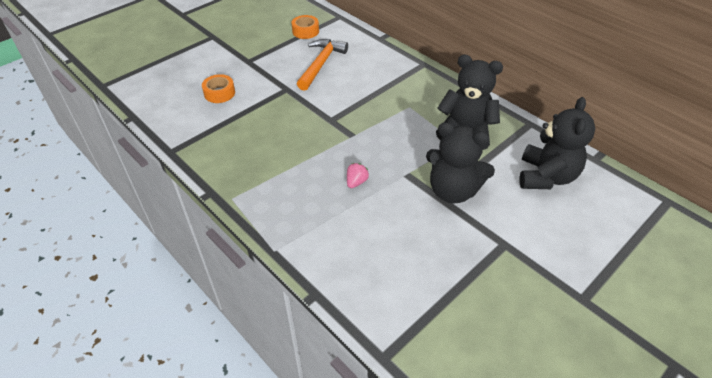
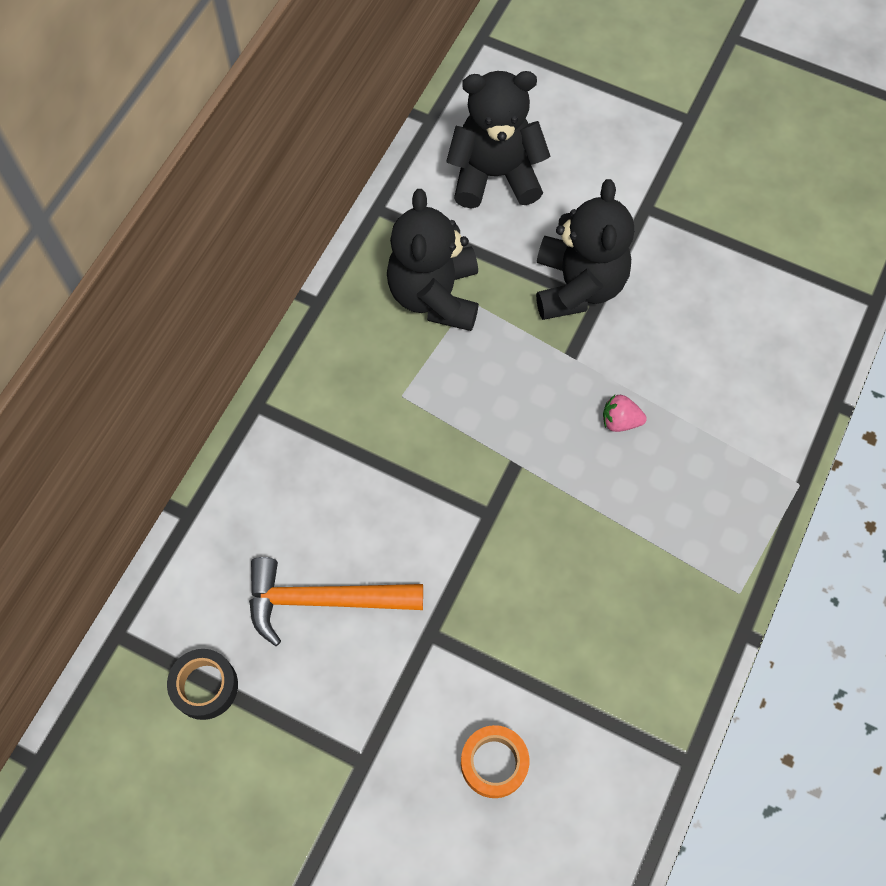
camera: 110 degrees left, 20 degrees up
(305, 31) = (205, 686): orange tape -> black tape

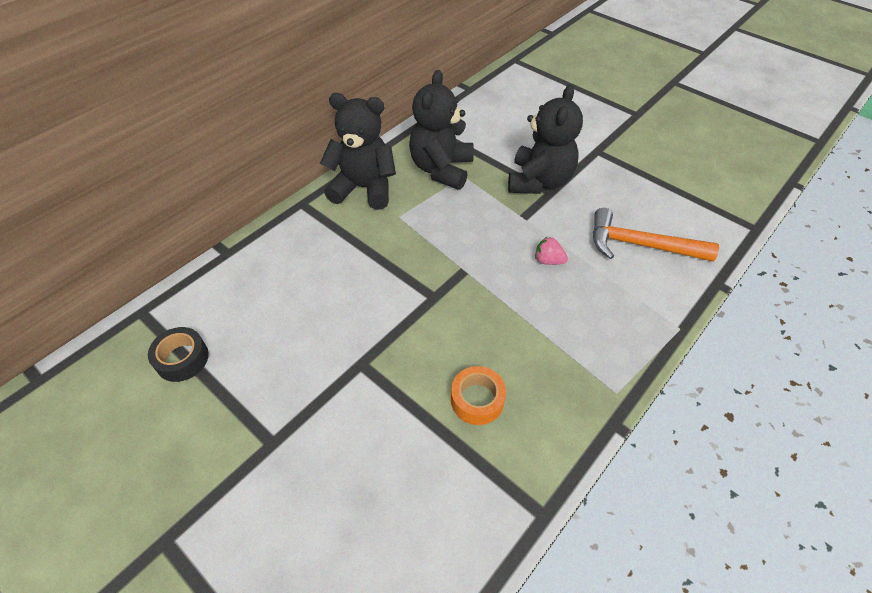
camera: 15 degrees right, 15 degrees down
(323, 600) = (292, 323): orange hammer -> orange hammer (640, 245)
(494, 763) = (375, 471): orange tape -> orange tape (477, 400)
(495, 175) = (501, 119): black teddy bear -> black teddy bear (364, 188)

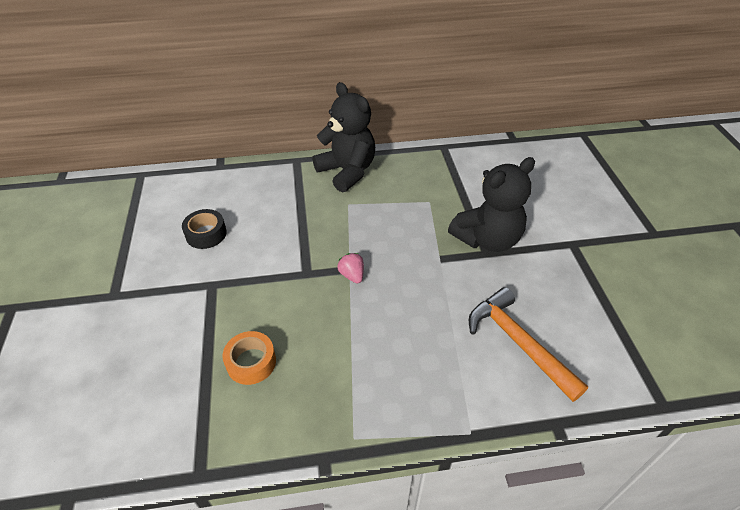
camera: 40 degrees right, 5 degrees down
(182, 359) = (128, 214): black tape -> black tape (206, 234)
(441, 169) = (418, 188): black teddy bear -> none
(548, 260) = (421, 303): pink strawberry -> pink strawberry (352, 275)

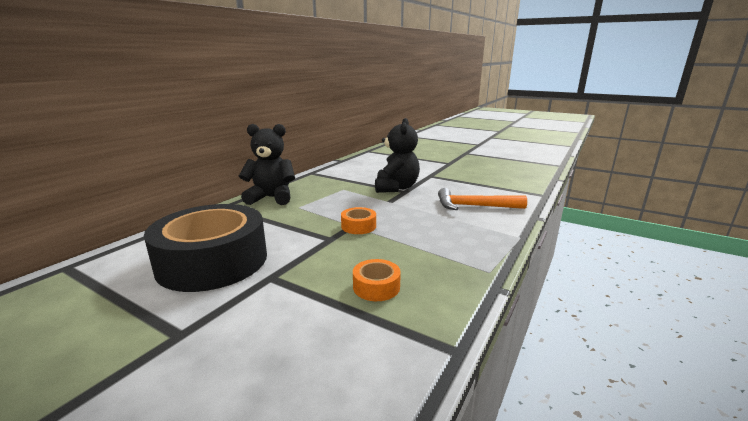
camera: 50 degrees left, 25 degrees down
(206, 234) = (213, 261): black tape -> black tape, size x2.49
(352, 275) = (358, 226): pink strawberry -> orange tape

